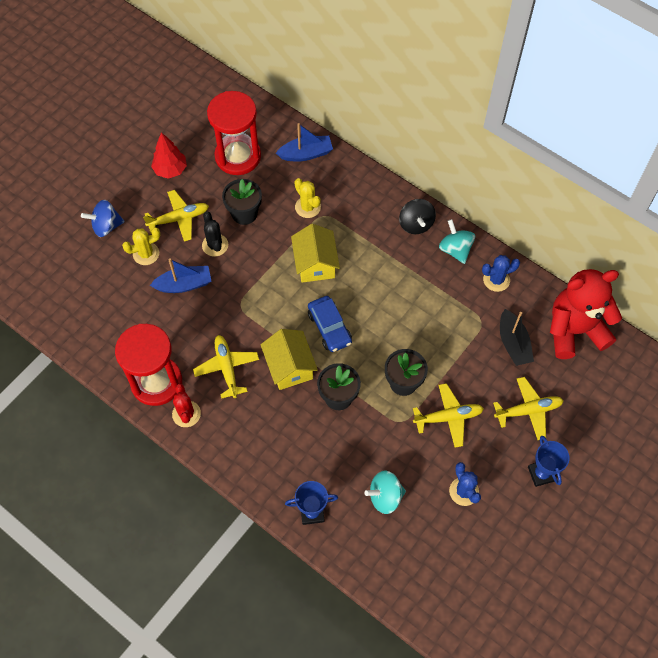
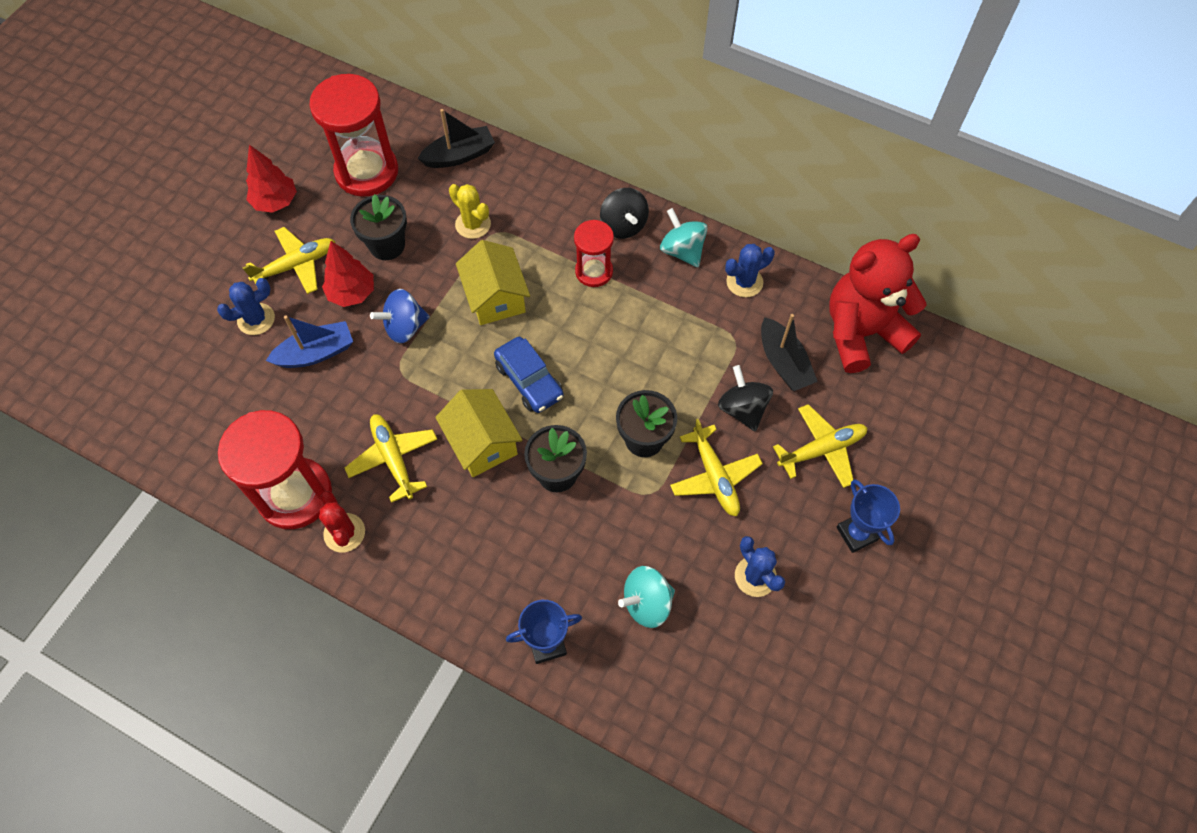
camera: 10 degrees left, 0 degrees up
(106, 226) = (194, 290): blue spinning top -> blue spinning top (405, 327)
(146, 254) = (256, 319): yellow cactus -> blue cactus
(215, 245) = (352, 293): black cactus -> red tree
(306, 154) = (459, 155): blue boat -> black boat
(388, 255) = (594, 271): none -> red hourglass
(448, 417) = (715, 477): yellow plane -> yellow plane turned 90 degrees clockwise
(477, 372) = (742, 409): none -> black spinning top

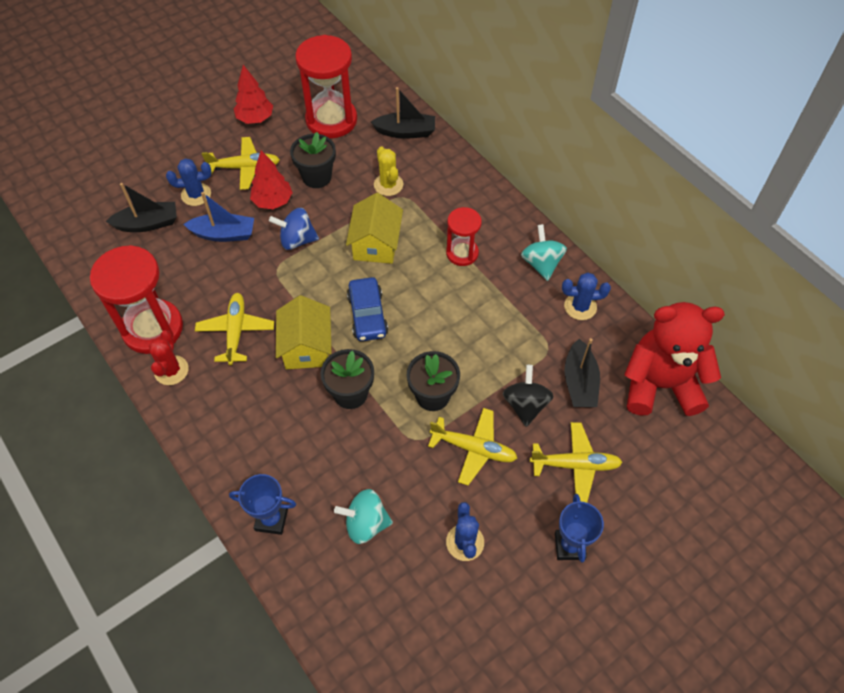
camera: 25 degrees right, 5 degrees down
(217, 376) = (148, 223): none -> black boat
(623, 225) = (504, 227): black spinning top -> none
(715, 477) = (474, 448): yellow plane -> yellow plane turned 75 degrees counterclockwise

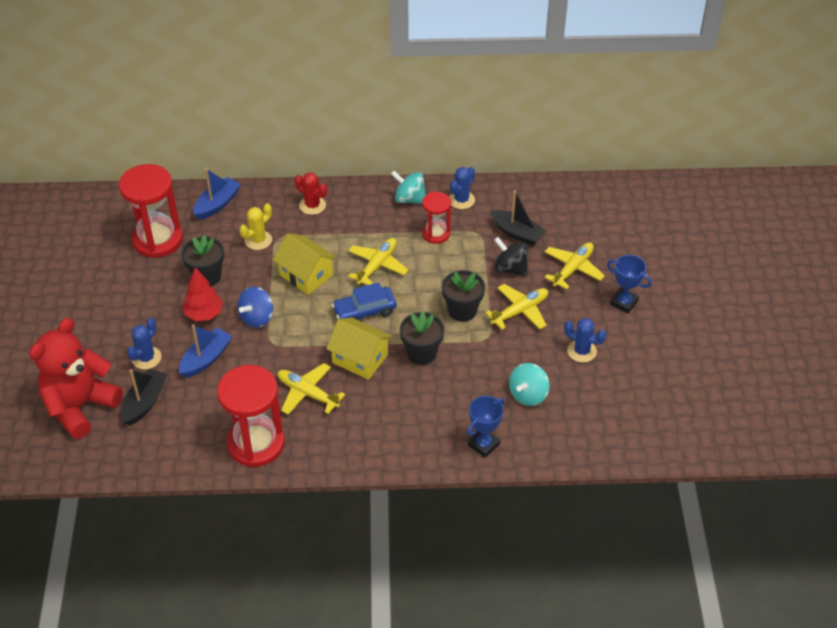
camera: 55 degrees left, 10 degrees down
(171, 370) = (307, 448): red cactus -> red cactus (312, 205)
(245, 167) = (150, 314): yellow plane -> yellow plane (377, 265)
(255, 118) = (104, 284): red tree -> none
(367, 315) = (365, 311): blue car -> blue car turned 135 degrees clockwise
(388, 185) = (258, 240): yellow cactus -> yellow cactus turned 60 degrees counterclockwise
(406, 132) = (217, 204): black boat -> blue boat
(462, 253) = (361, 233): red hourglass -> red hourglass (436, 233)
(660, 385) = (552, 198): red teddy bear -> red teddy bear (80, 406)

